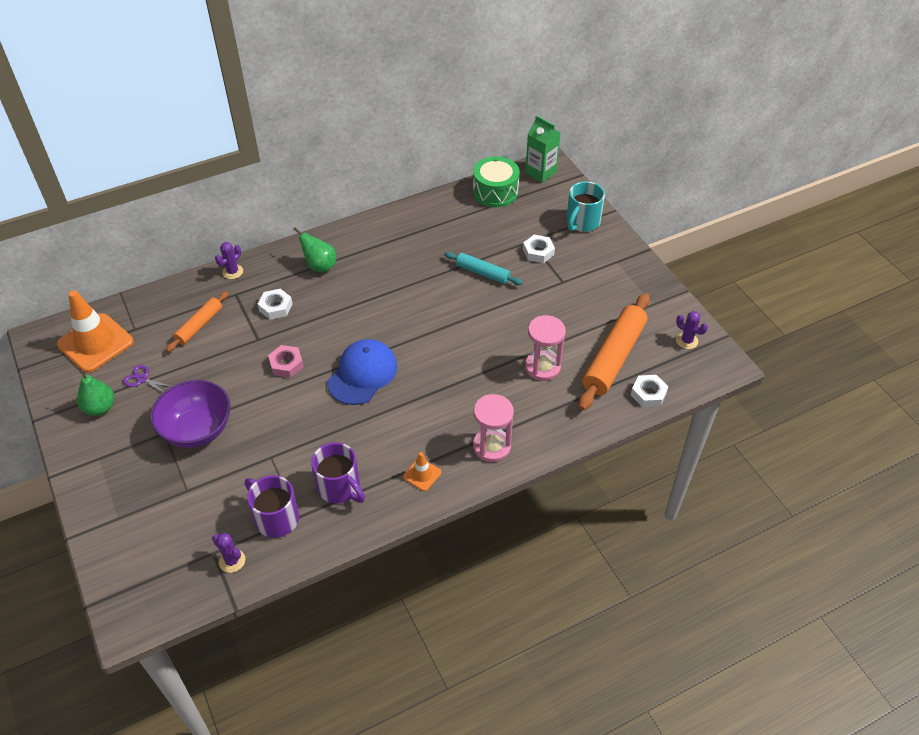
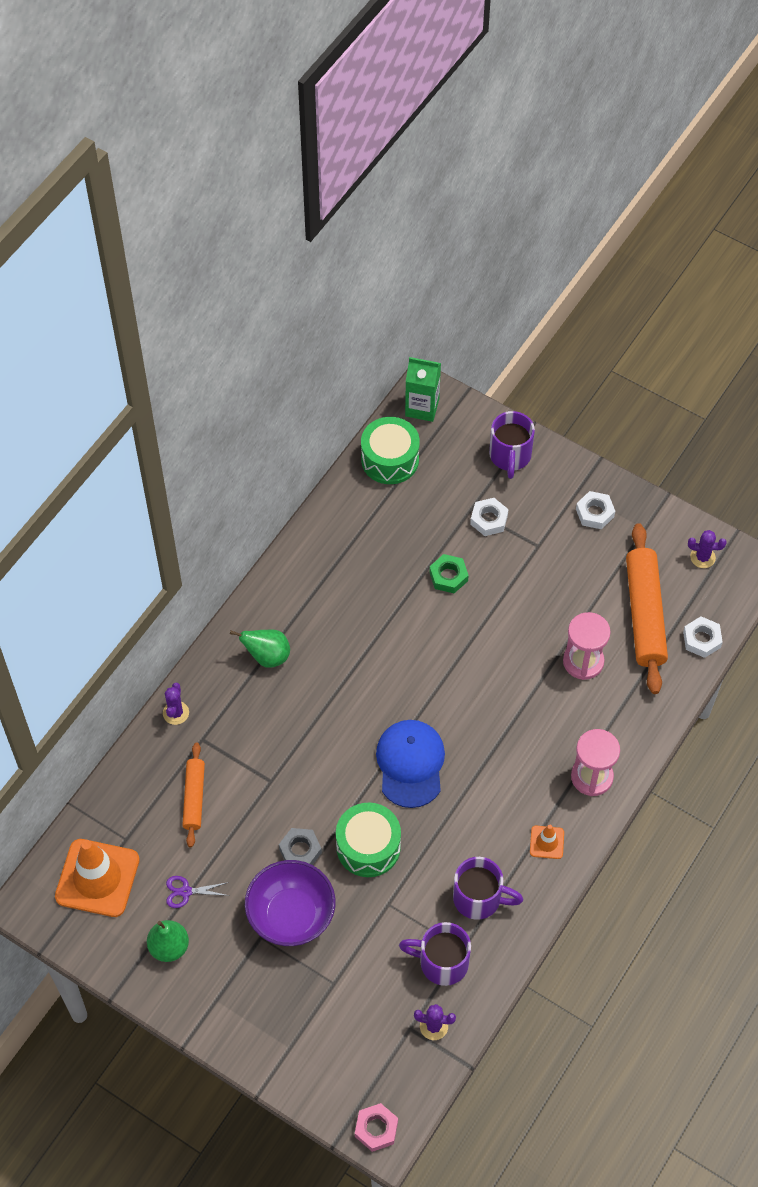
camera: 30 degrees left, 10 degrees up
(240, 391) = (300, 850): none -> grey nut
(275, 307) = (259, 732): white nut -> white nut (595, 513)
(286, 364) = (324, 794): pink nut -> pink nut (376, 1129)
(288, 412) = (368, 847): none -> green drum
(483, 273) = (448, 576): turquoise rolling pin -> green nut
(582, 222) = (510, 456): turquoise mug -> purple mug

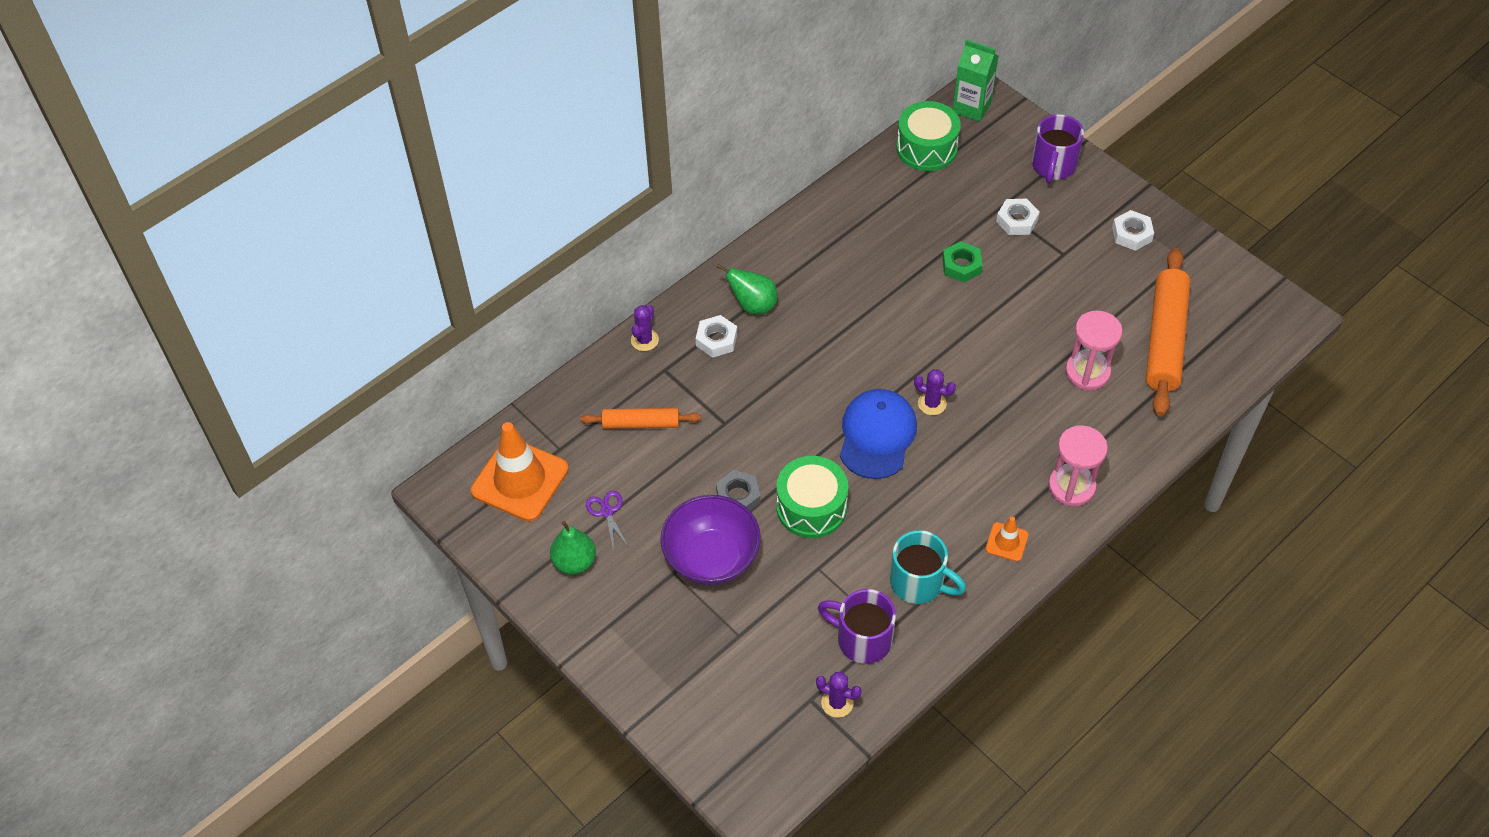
camera: 15 degrees right, 5 degrees down
(185, 891) = (607, 512): purple scissors -> purple scissors turned 60 degrees clockwise
(194, 798) = (641, 423): orange rolling pin -> orange rolling pin turned 75 degrees clockwise
(376, 1129) = (747, 795): pink nut -> none
(479, 898) = (918, 583): purple mug -> turquoise mug
(701, 639) = (1223, 375): white nut -> white nut (716, 340)
(702, 557) = (1240, 296): purple cactus -> purple cactus (932, 403)

